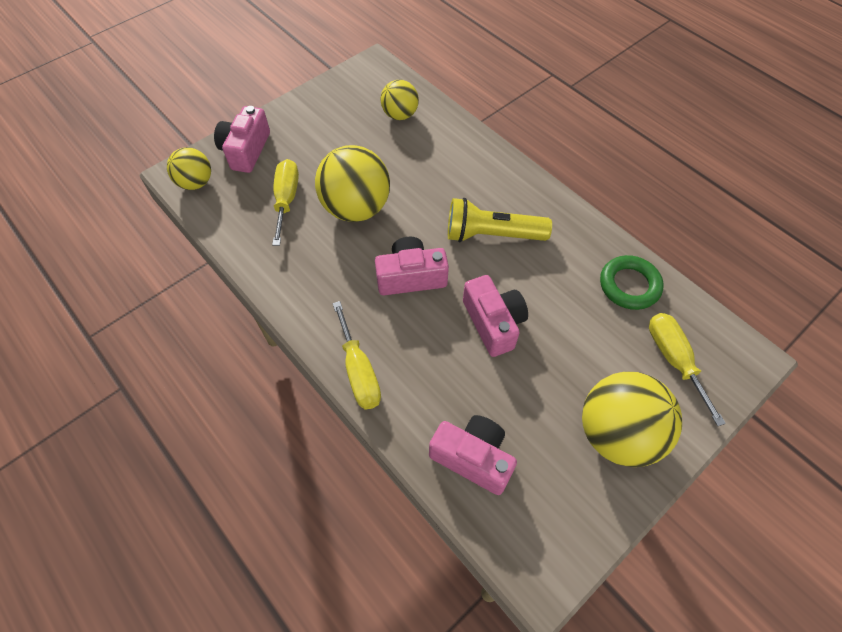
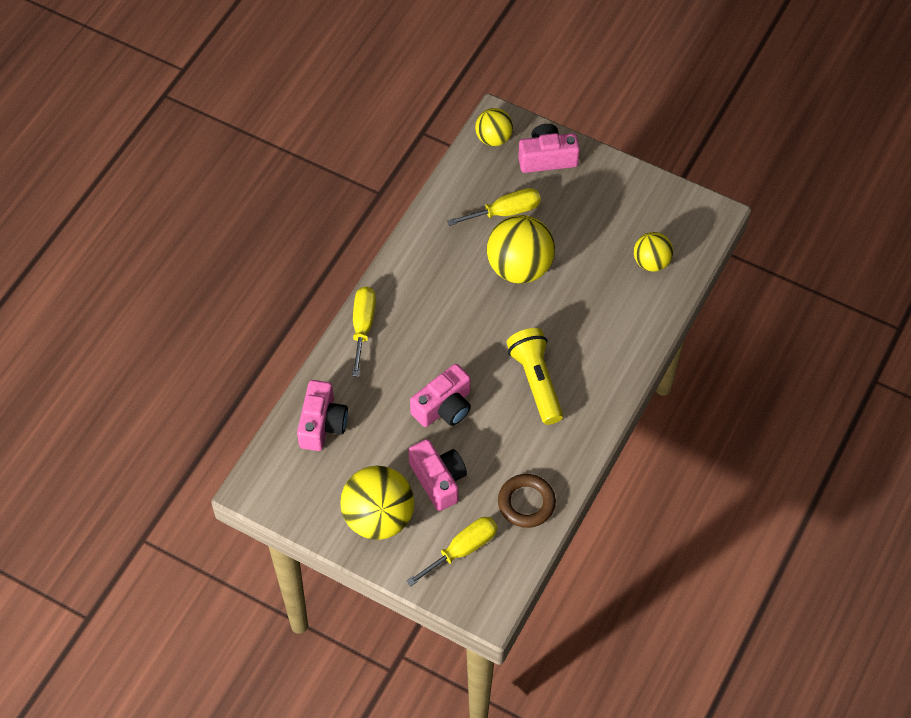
camera: 70 degrees right, 0 degrees up
(359, 371) = (363, 326): yellow screwdriver -> yellow screwdriver turned 135 degrees clockwise
(411, 277) = (464, 333): pink camera -> pink camera (438, 480)
(629, 285) = (526, 503): green ring -> brown ring

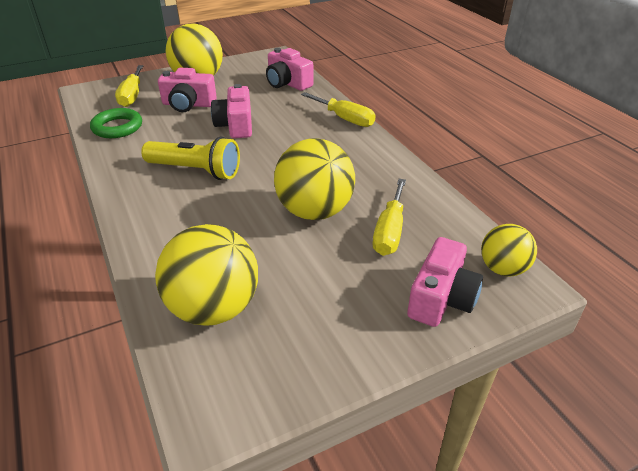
camera: 125 degrees right, 20 degrees down
(526, 503) = (117, 127): brown ring -> green ring
(651, 262) = (214, 308): yellow ball -> yellow ball, size x1.72

